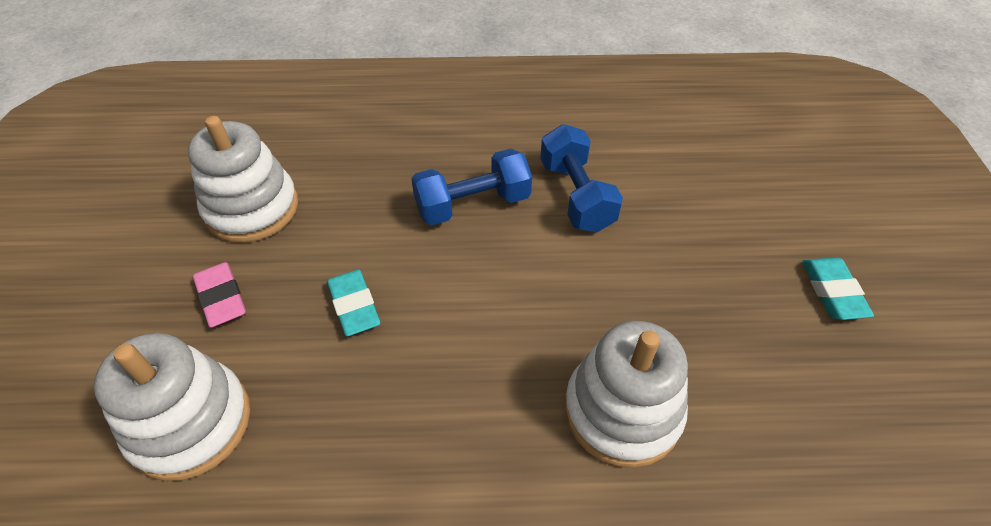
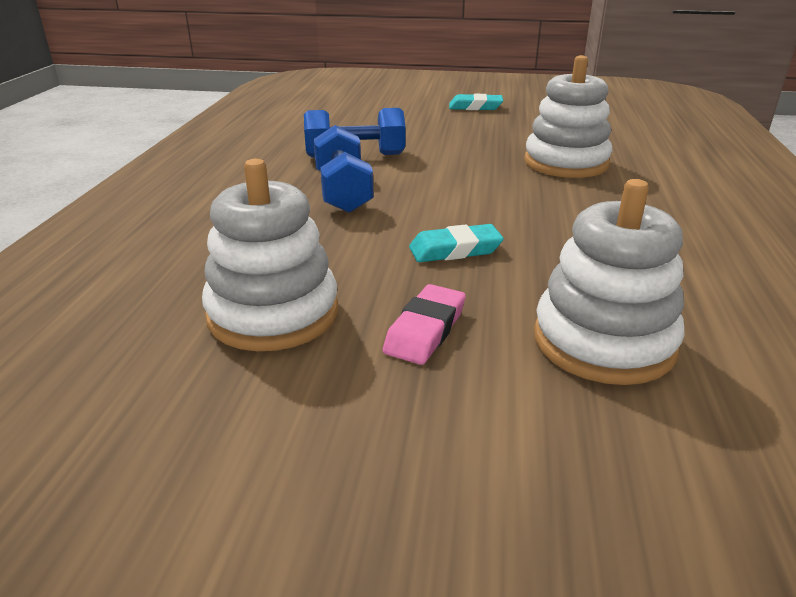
camera: 80 degrees left, 20 degrees down
(222, 298) = (425, 330): pink eraser -> pink eraser turned 45 degrees counterclockwise

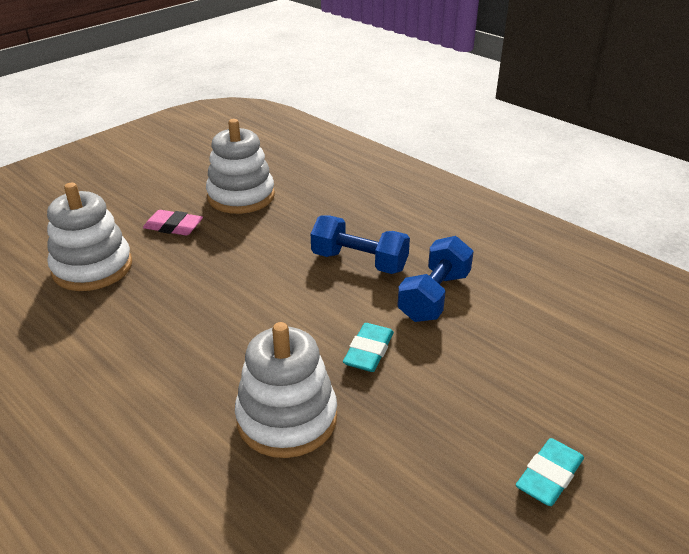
camera: 125 degrees right, 5 degrees up
(425, 330) = (173, 227): pink eraser -> pink eraser turned 45 degrees counterclockwise
(455, 250) = (225, 269): turquoise eraser -> turquoise eraser (369, 351)

